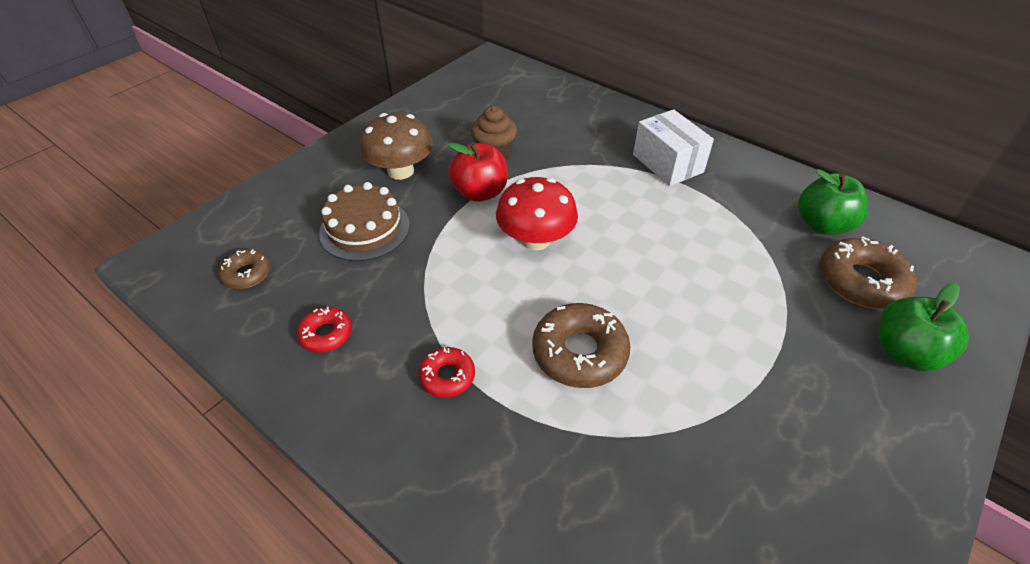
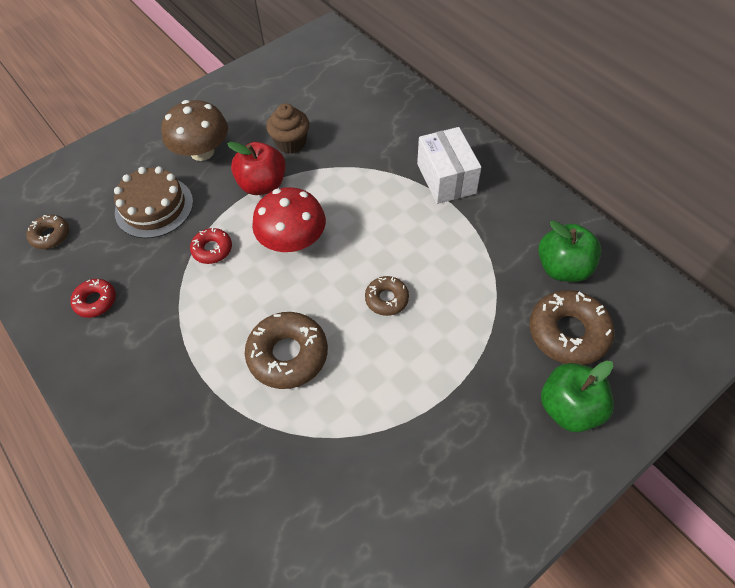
camera: 15 degrees right, 10 degrees up
(447, 376) = (176, 355): red donut -> red donut (212, 249)
(662, 279) = (386, 299): none -> brown donut

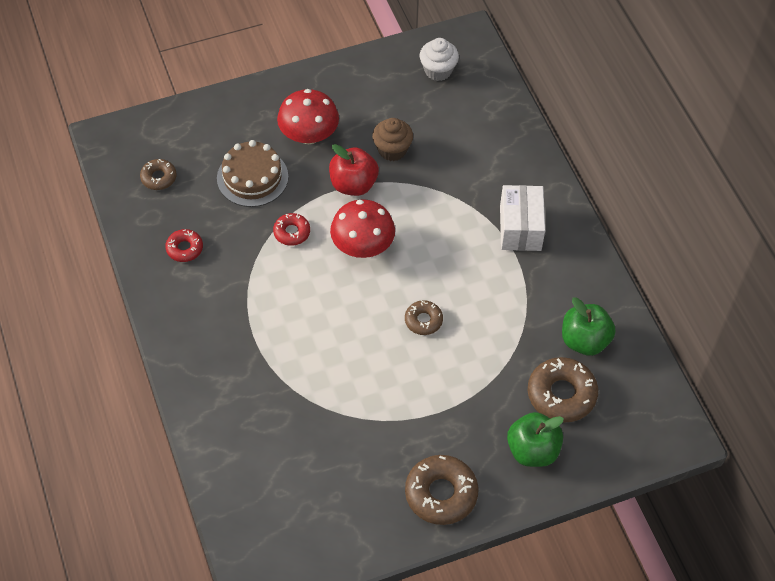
camera: 15 degrees right, 0 degrees up
(202, 152) = (309, 135): brown mushroom -> red mushroom
(288, 355) = (327, 341): brown donut -> brown donut (441, 494)
(309, 66) = (438, 70): none -> white cupcake

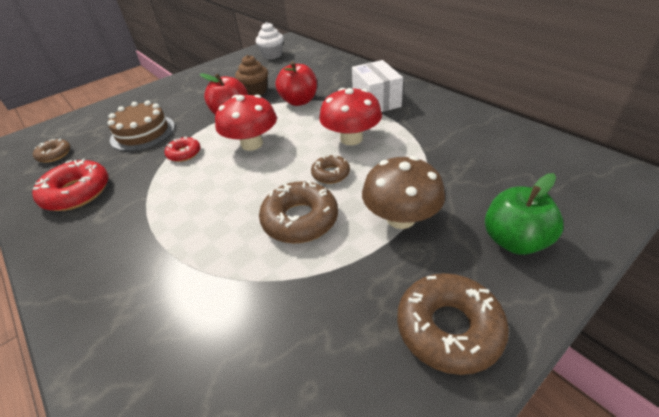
camera: 15 degrees left, 15 degrees down
(184, 248) = (77, 192): red donut -> red donut, size x1.77
(309, 135) = (187, 101): red mushroom -> red mushroom (351, 138)
(436, 192) = (299, 101): none -> red apple
(459, 395) = (401, 218): none -> brown mushroom
(561, 394) = (498, 185): brown donut -> brown donut (300, 220)
(584, 340) = (482, 144): green apple -> none

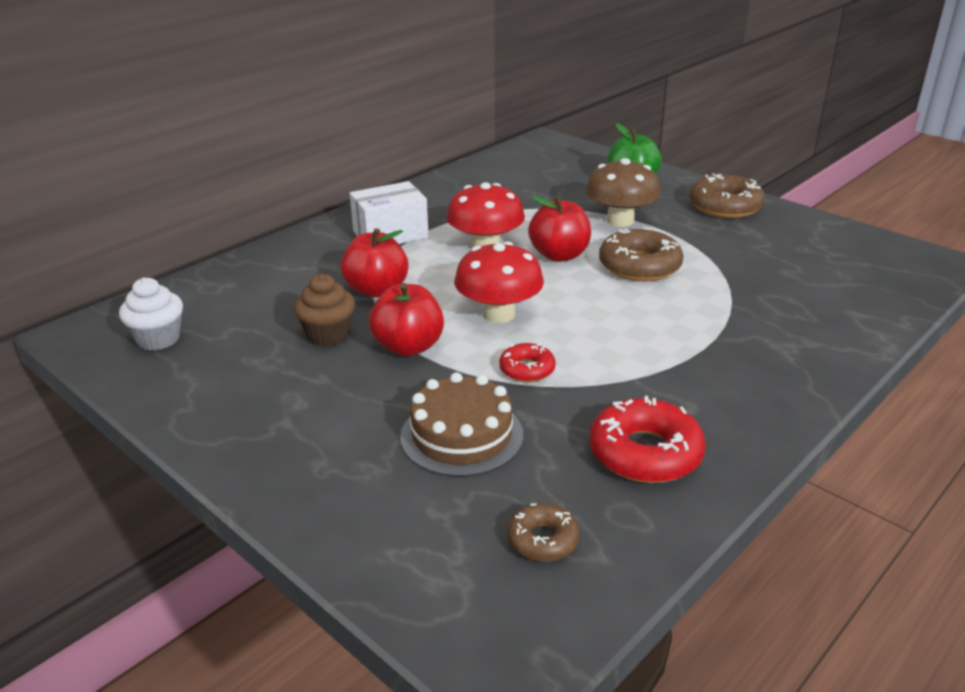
camera: 100 degrees left, 10 degrees down
(330, 174) = (559, 255): brown donut -> red apple

